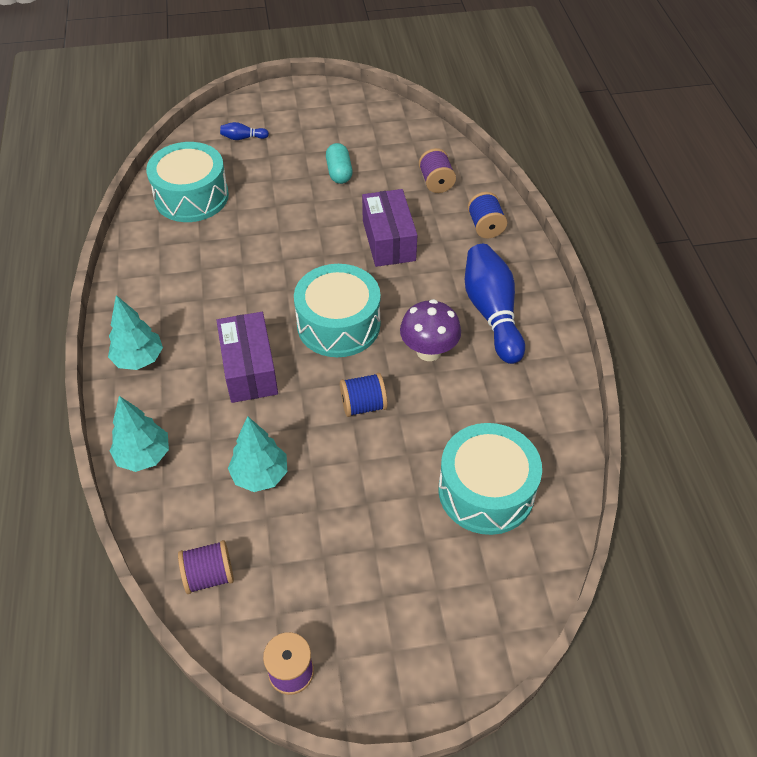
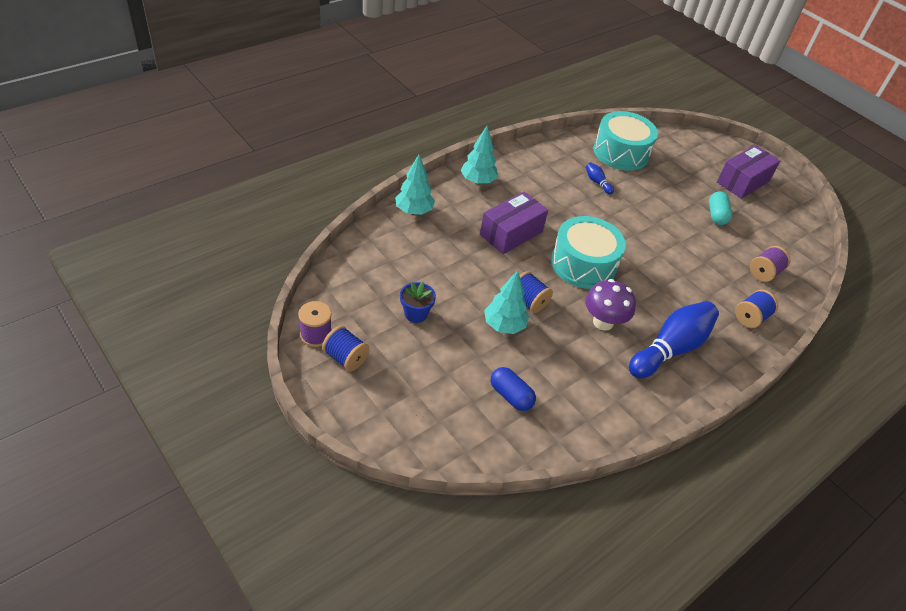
camera: 55 degrees right, 5 degrees down
(209, 575) = (355, 272): purple spool -> none
(243, 138) = (695, 156): blue bowling pin -> blue bowling pin (597, 182)
(260, 475) = (438, 269): turquoise tree -> turquoise tree (504, 325)
(319, 534) = (416, 314): none -> blue flower pot
(339, 172) = (716, 215): turquoise capsule -> turquoise capsule turned 45 degrees counterclockwise
(348, 649) = (345, 358): none -> blue spool
(388, 240) = (681, 265): purple box -> purple box (743, 182)
(486, 491) = (510, 396): turquoise drum -> blue capsule

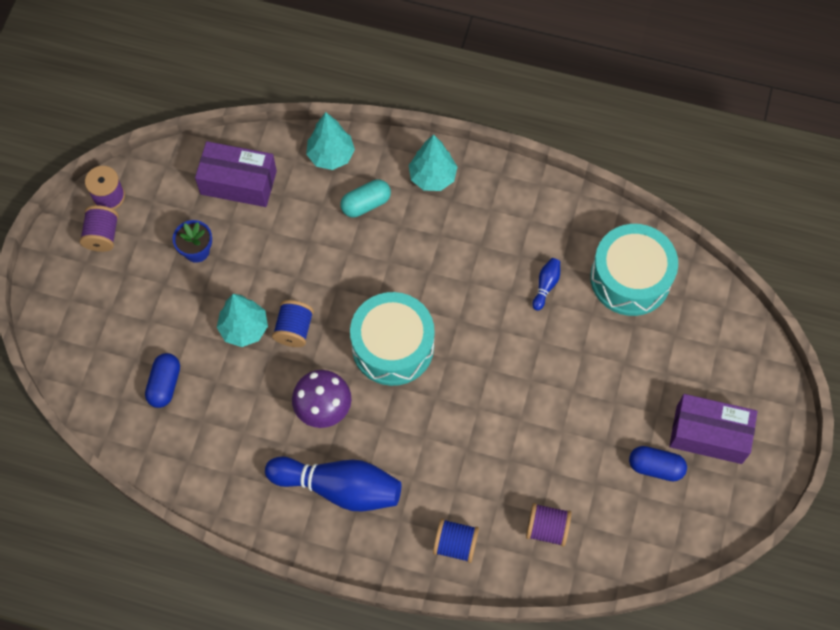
camera: 60 degrees right, 20 degrees up
(345, 358) = (102, 235): blue spool -> purple spool
(511, 233) = (379, 256): purple box -> purple box (238, 182)
(716, 215) = (607, 435): turquoise capsule -> turquoise capsule (366, 204)
(750, 210) = (655, 467): none -> blue capsule

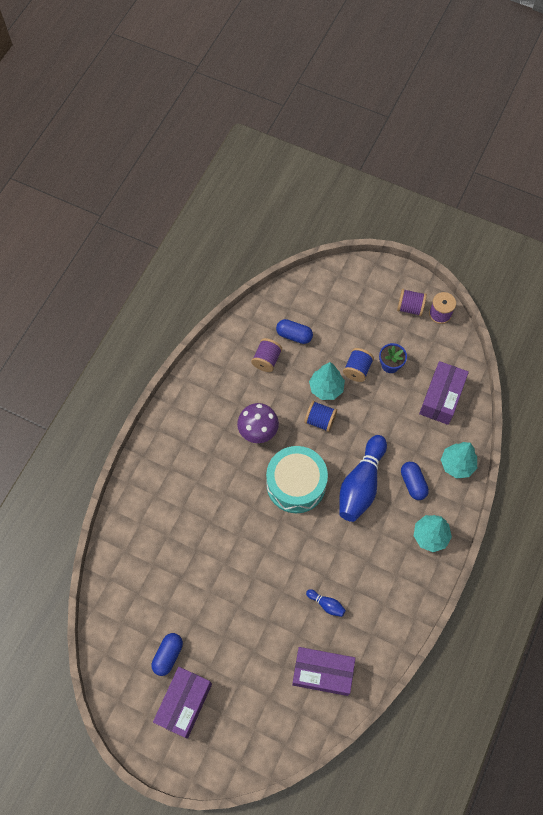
camera: 100 degrees right, 0 degrees up
(339, 487) = (200, 433): blue bowling pin -> blue bowling pin (361, 484)
(366, 204) = (413, 483): turquoise capsule -> blue capsule
(455, 544) = (145, 502): blue spool -> blue spool (357, 369)
(547, 528) = (141, 566): purple spool -> purple spool (266, 360)
(630, 278) = (322, 673): turquoise drum -> purple box

